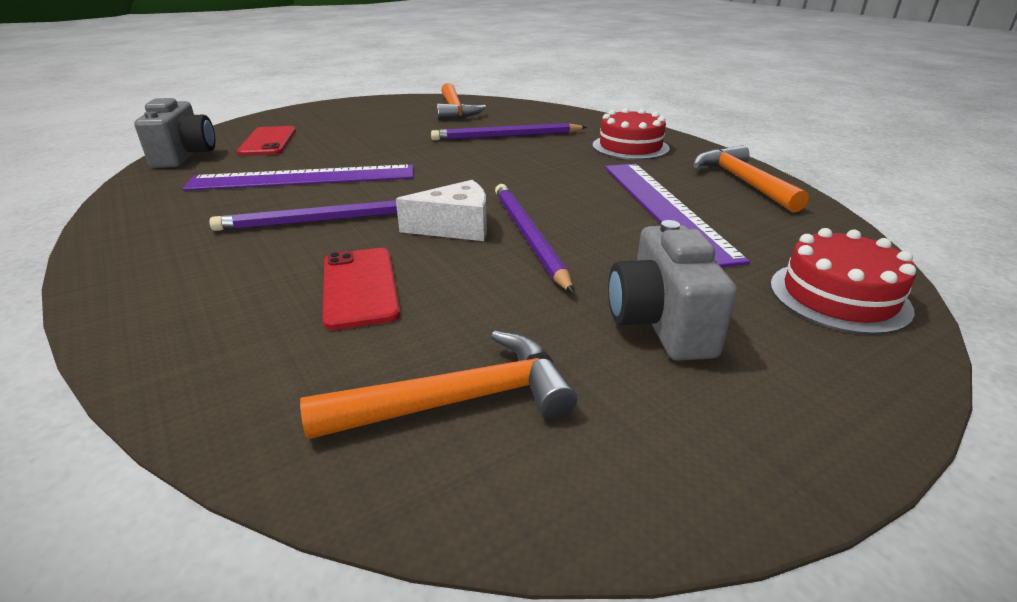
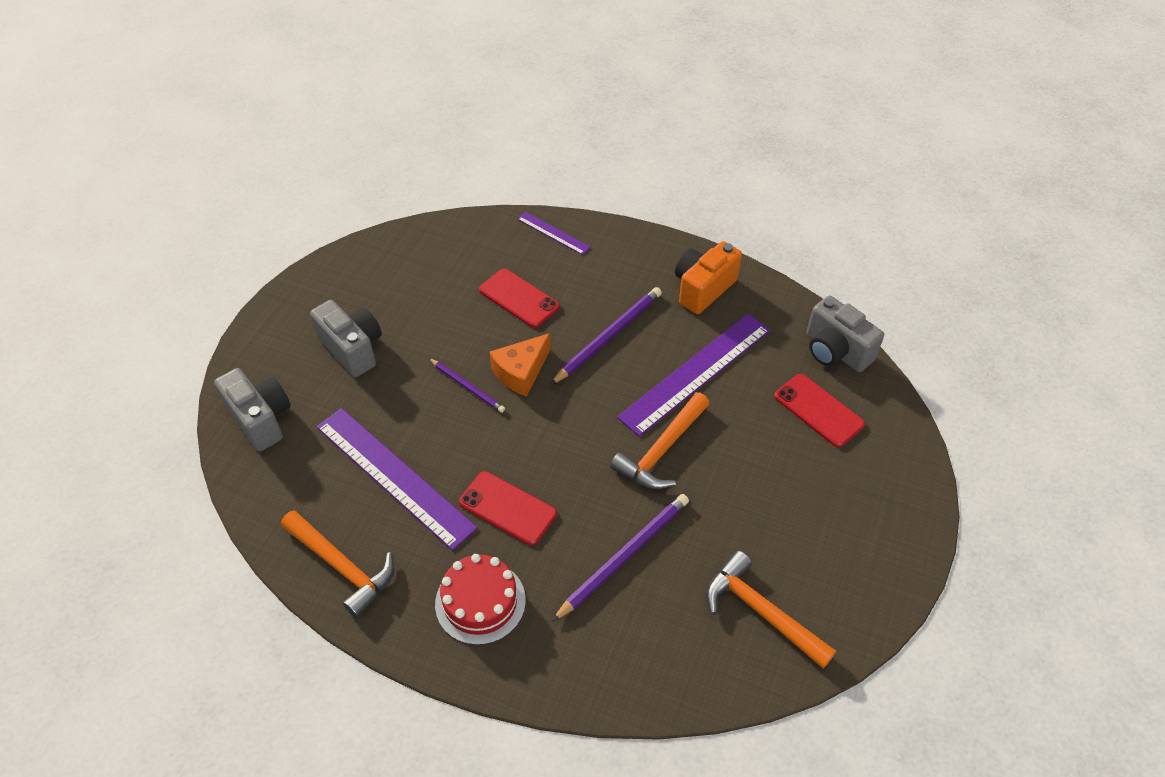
camera: 145 degrees right, 20 degrees up
(168, 218) = (703, 289): none -> orange camera
(173, 348) = (553, 233): none -> purple ruler
(455, 227) = (521, 372): white cheese -> orange cheese
(458, 400) = (416, 268): orange hammer -> orange hammer (662, 451)
(528, 236) = (467, 387): purple pencil -> purple pencil, size x0.60
(568, 169) = (507, 508): none -> red phone
(839, 296) = (261, 419): red cake -> grey camera

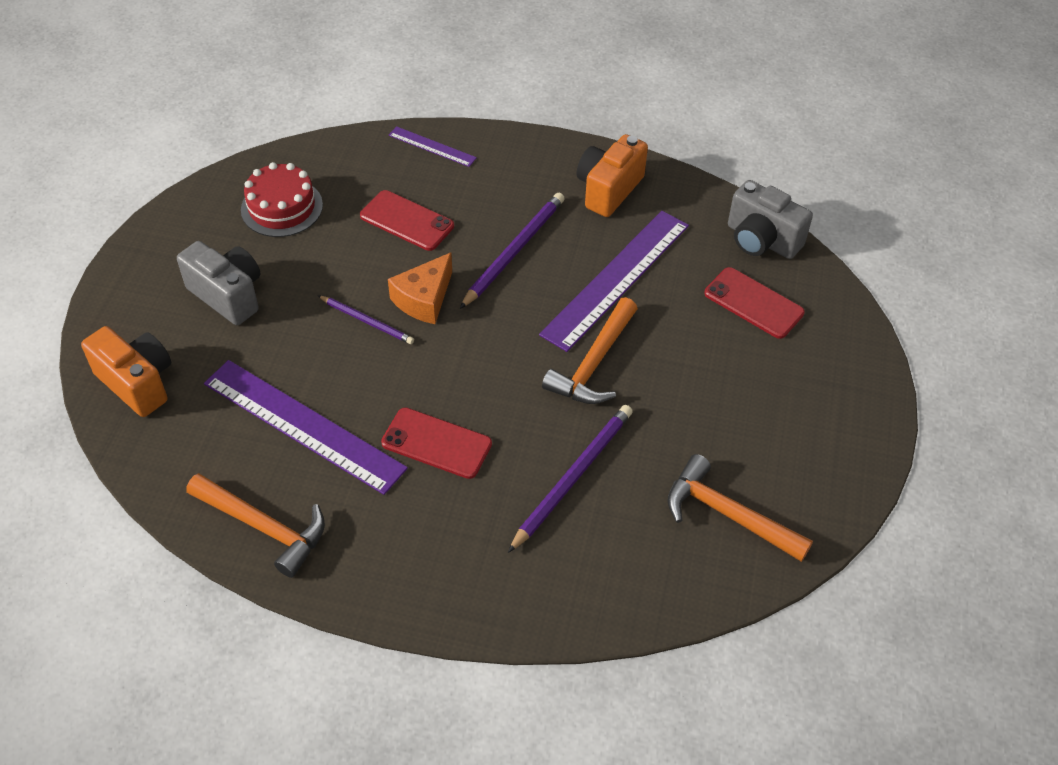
camera: 10 degrees left, 0 degrees up
(261, 419) = (137, 383): grey camera -> orange camera
(480, 602) = (425, 543): red cake -> red cake (282, 207)

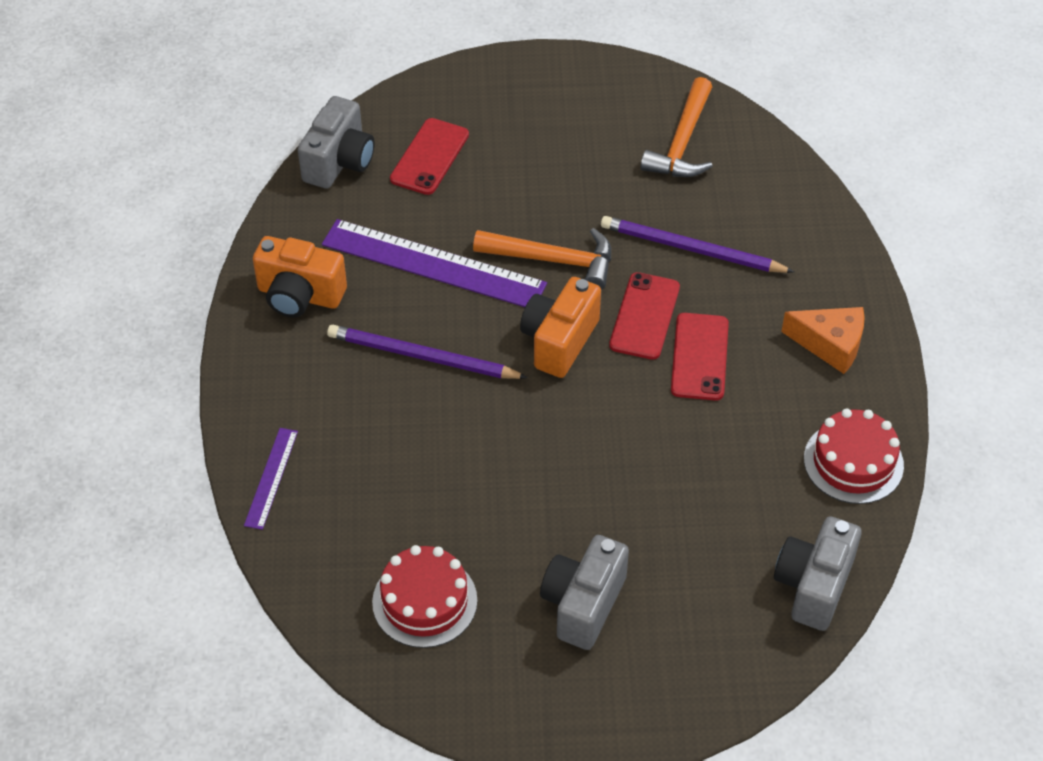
camera: 105 degrees left, 0 degrees up
(137, 383) = (739, 643): orange camera -> orange camera (559, 341)
(158, 451) = (813, 586): none -> grey camera
(264, 527) = (853, 462): orange hammer -> red cake
(303, 425) = (726, 470): purple ruler -> none
(367, 321) = (571, 459): purple pencil -> none
(407, 221) = (407, 467): red phone -> red phone (645, 316)
(424, 299) = (520, 417): orange cheese -> orange cheese (830, 344)

